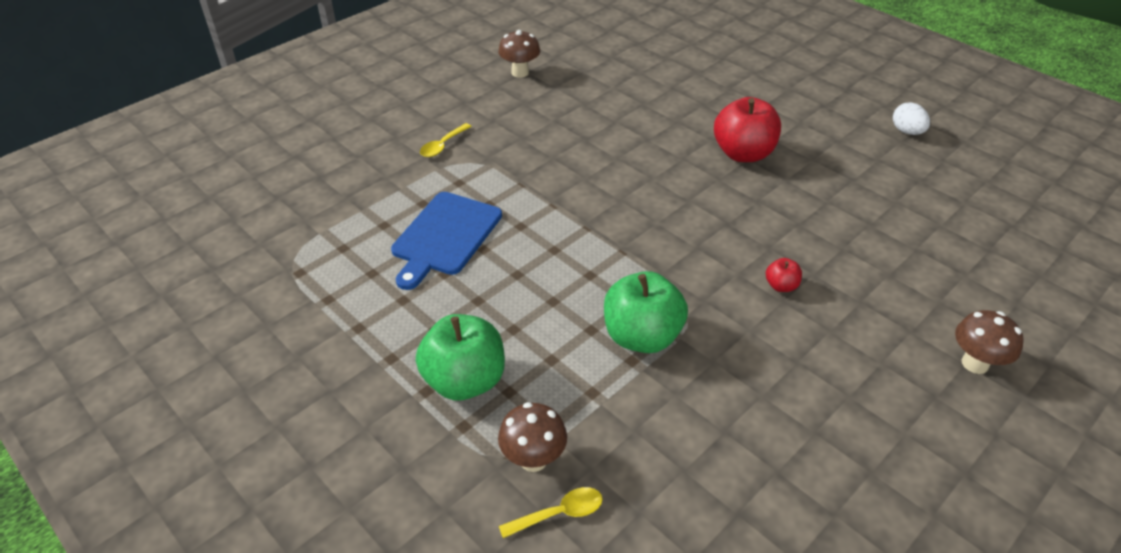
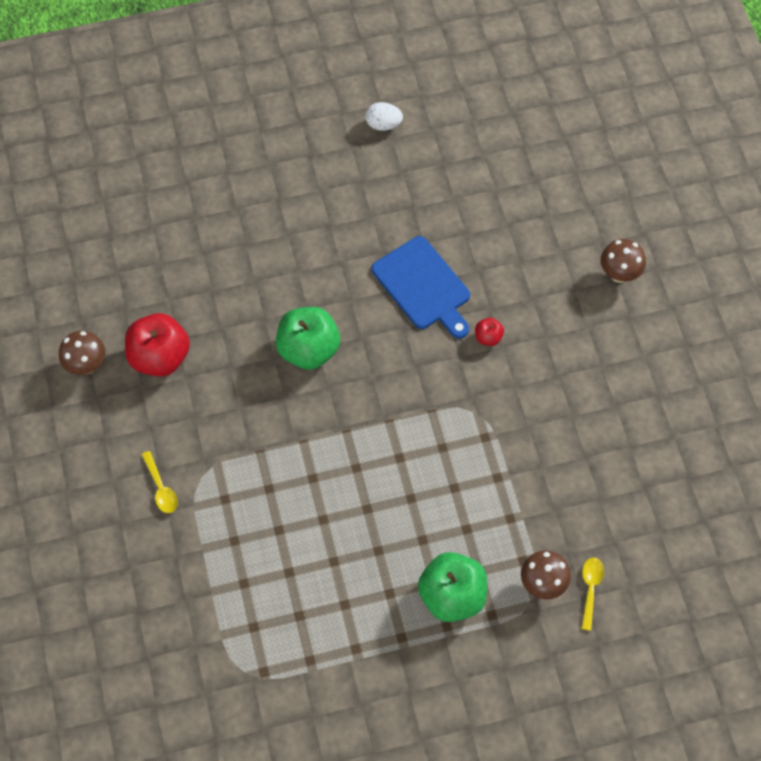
camera: 60 degrees left, 20 degrees up
(445, 236) = (289, 541): blue cutting board -> blue cutting board (423, 286)
(641, 336) = (480, 458): green apple -> green apple (308, 350)
(743, 153) = (331, 260): red apple -> red apple (160, 357)

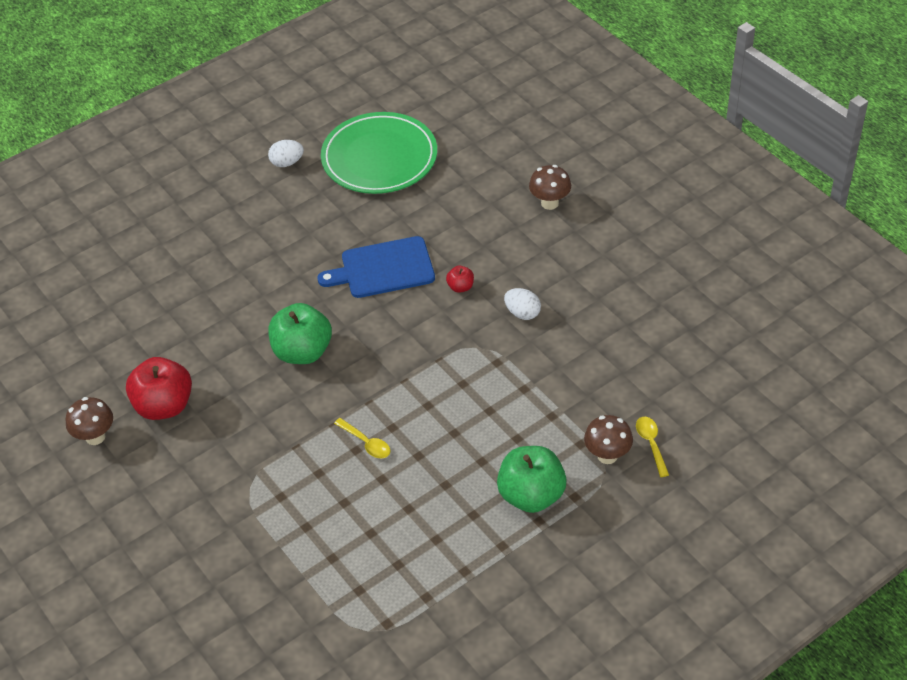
camera: 20 degrees left, 15 degrees down
(161, 488) = (215, 510): yellow spoon -> yellow spoon (366, 443)
(423, 286) = (383, 269): blue cutting board -> blue cutting board turned 135 degrees clockwise
(475, 153) = (379, 157): none -> green plate
(534, 391) = (522, 313): none -> white egg

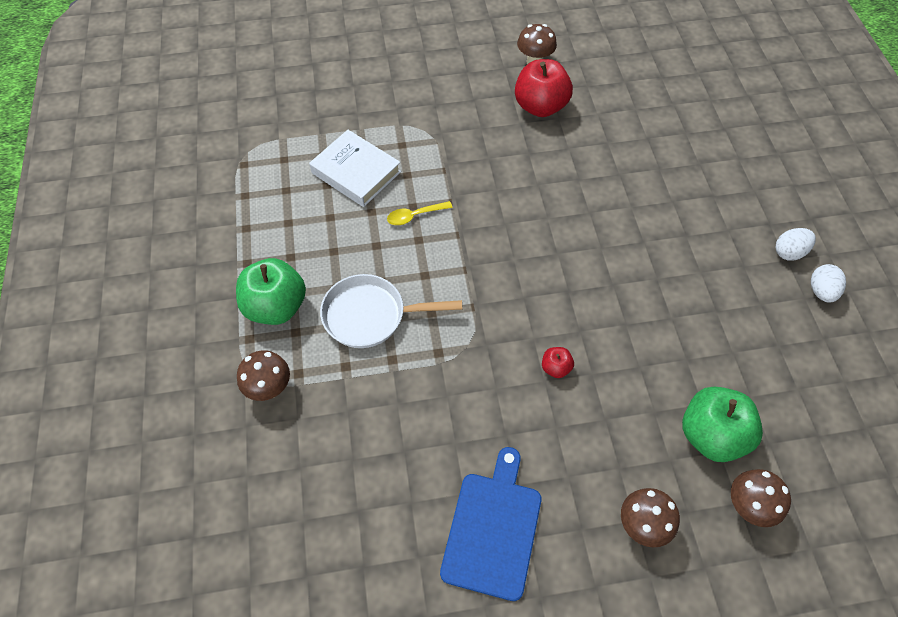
camera: 115 degrees right, 10 degrees up
(302, 352) = (545, 210): green apple -> green apple (711, 435)
(340, 516) = (356, 172): none -> white book
(379, 157) = (797, 380): green plate -> none
(383, 269) = (618, 312): blue cutting board -> blue cutting board (493, 529)
(493, 423) = (370, 315): none -> white pan
(498, 159) = (747, 507): none -> brown mushroom
(522, 313) = (487, 407): white egg -> white egg (789, 252)
(651, 444) = (253, 434): yellow spoon -> none

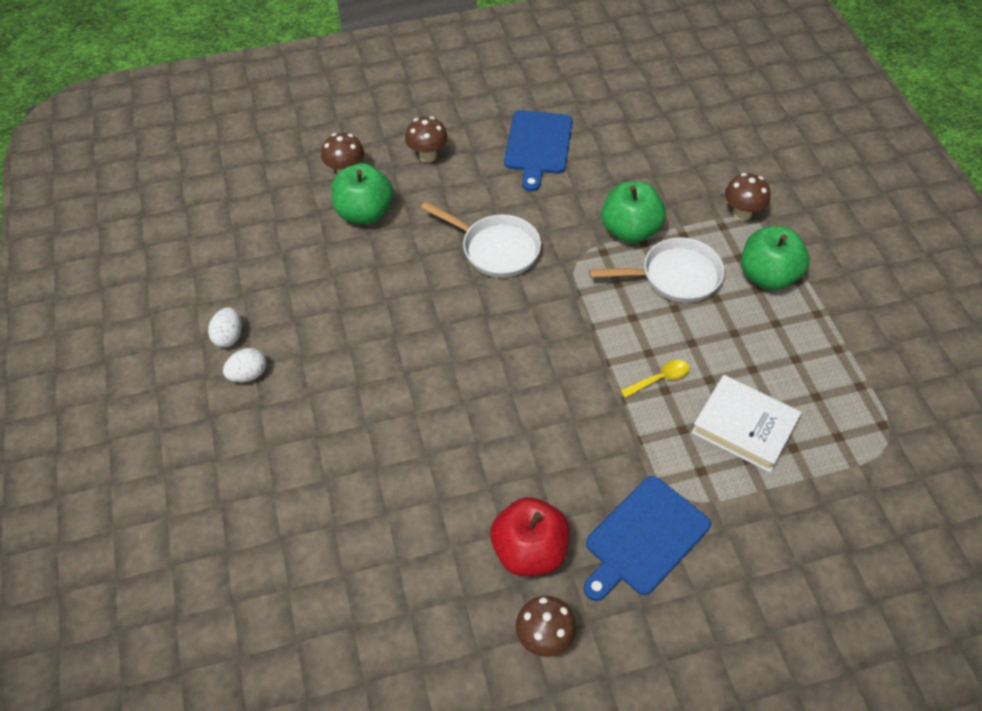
camera: 175 degrees right, 5 degrees down
(403, 377) = (630, 231): none -> green apple
(457, 107) = (644, 538): none -> blue cutting board
(555, 368) = (496, 249): red apple -> white pan

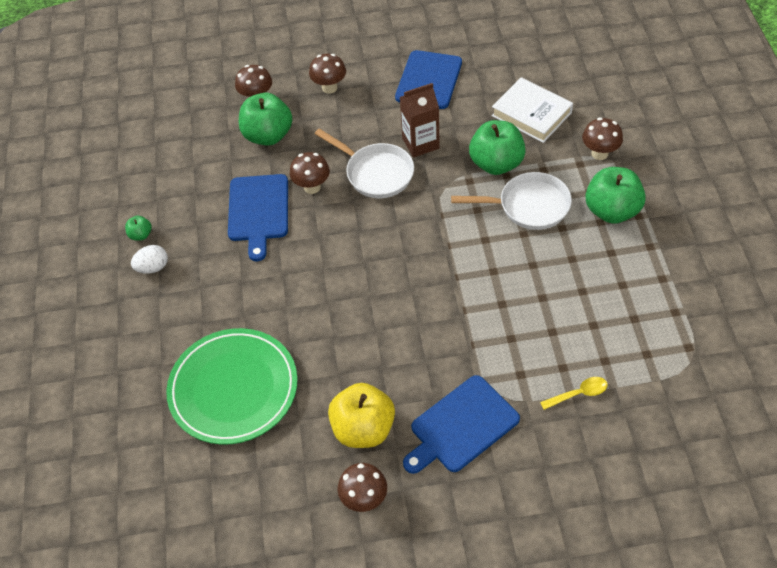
camera: 10 degrees right, 0 degrees up
(229, 337) = (141, 235): white egg -> green apple
(366, 300) = (258, 211): none -> blue cutting board
(366, 514) = (233, 388): none -> green plate
(424, 269) = (312, 187): none -> brown mushroom
(529, 551) = (363, 429): red apple -> yellow apple
(541, 213) = (420, 143): none -> brown carton
(660, 379) = (499, 294): yellow spoon -> yellow spoon (578, 394)
(744, 427) = (565, 340): white book -> white book (531, 114)

